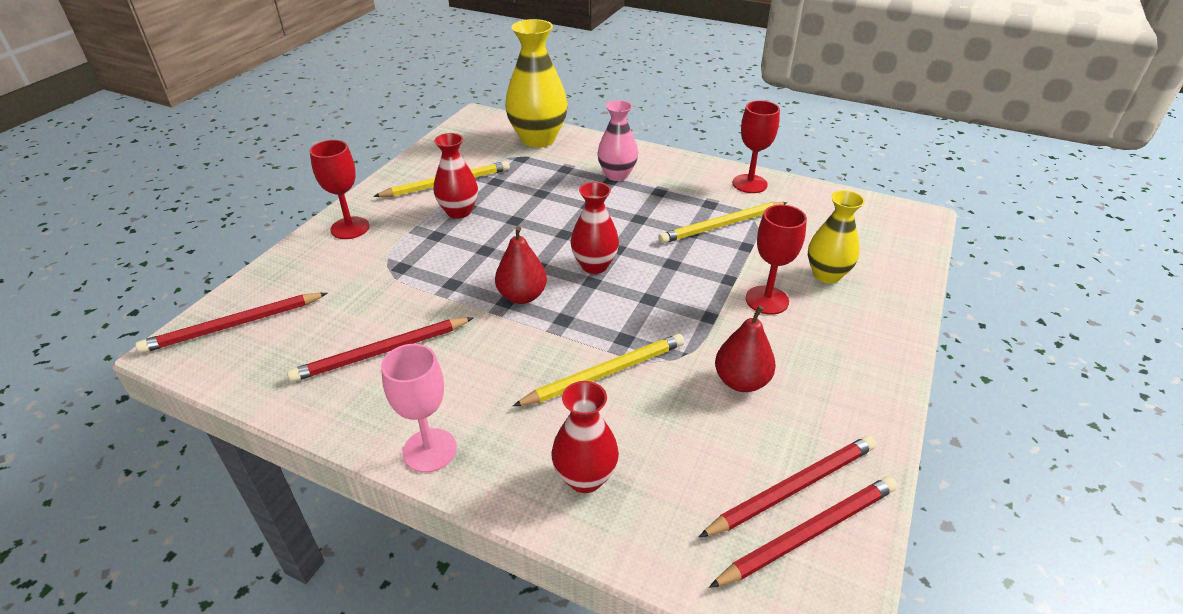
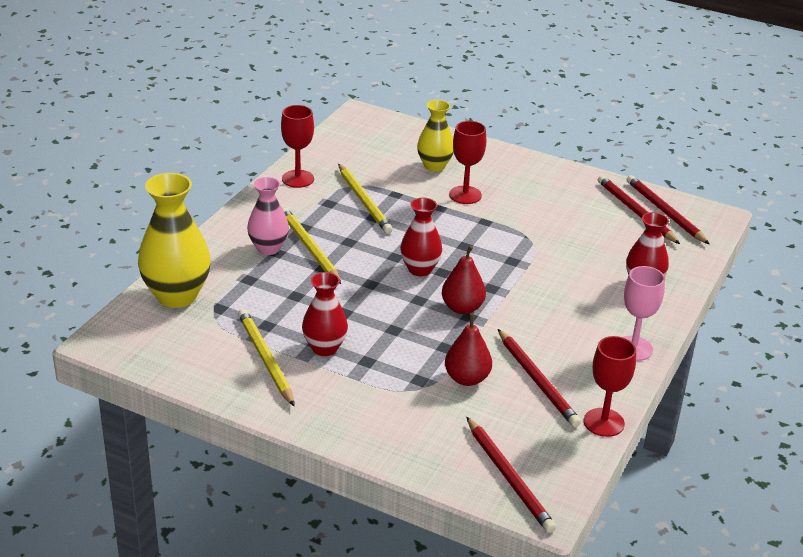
camera: 90 degrees left, 5 degrees down
(350, 228) = (348, 422): red goblet -> red goblet (603, 422)
(605, 373) = (549, 271): yellow pencil -> yellow pencil (309, 248)
(741, 381) = (551, 217): red pear -> red pear (467, 378)

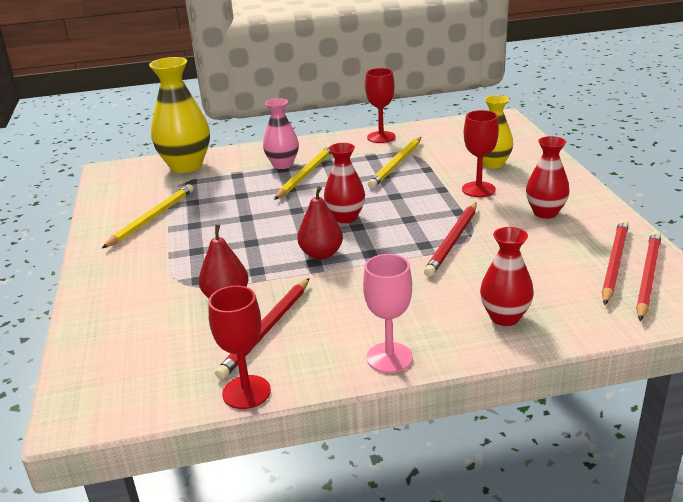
camera: 55 degrees right, 5 degrees down
(324, 348) = (191, 230): red vase -> red vase (545, 213)
(509, 477) = (107, 377): red pencil -> red pencil (453, 241)

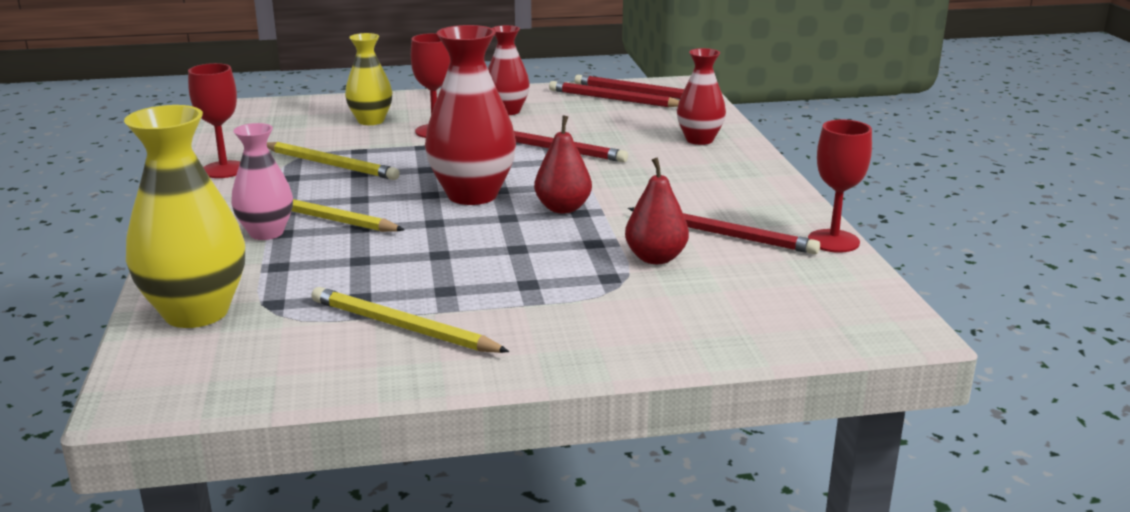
camera: 90 degrees left, 5 degrees down
(345, 217) = (472, 195): red vase -> red vase, size x1.63
(389, 357) = (766, 182): pink goblet -> none

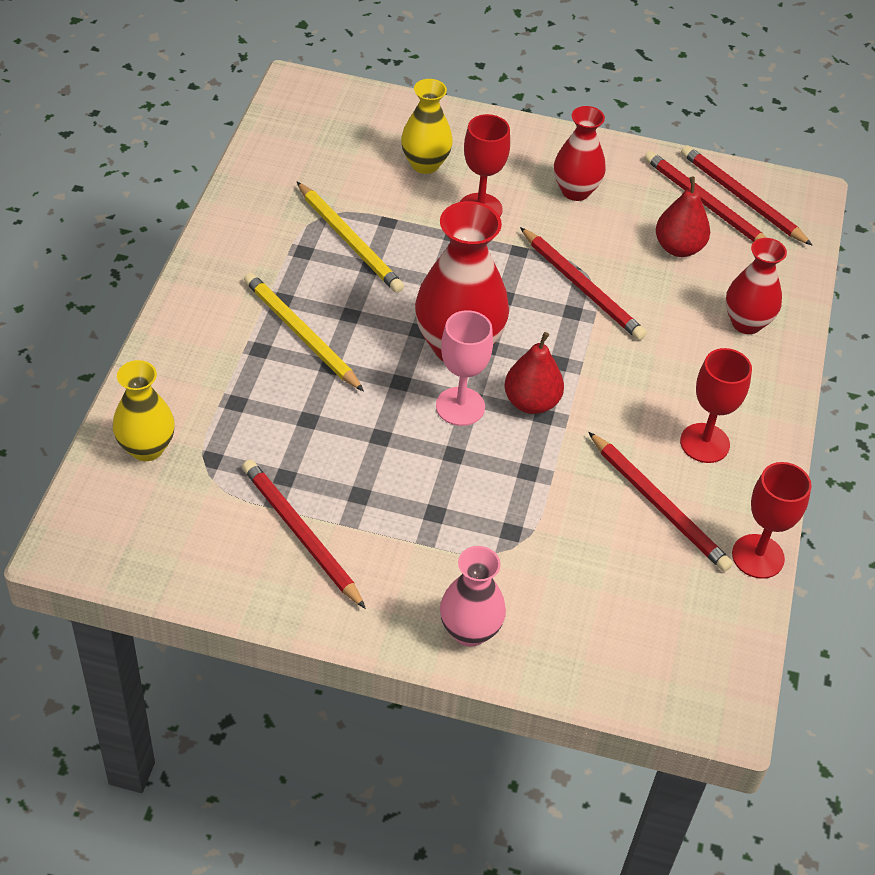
camera: 20 degrees right, 25 degrees up
(196, 312) = (146, 448): yellow vase -> yellow vase, size x0.61
(224, 170) = (248, 215): red goblet -> red goblet (704, 443)
(266, 233) = (245, 344): pink vase -> pink vase (469, 631)
(403, 327) = (300, 534): yellow pencil -> red pencil
(501, 223) = (460, 406): none -> pink goblet
(655, 258) = (570, 518): red pear -> red pear (678, 248)

